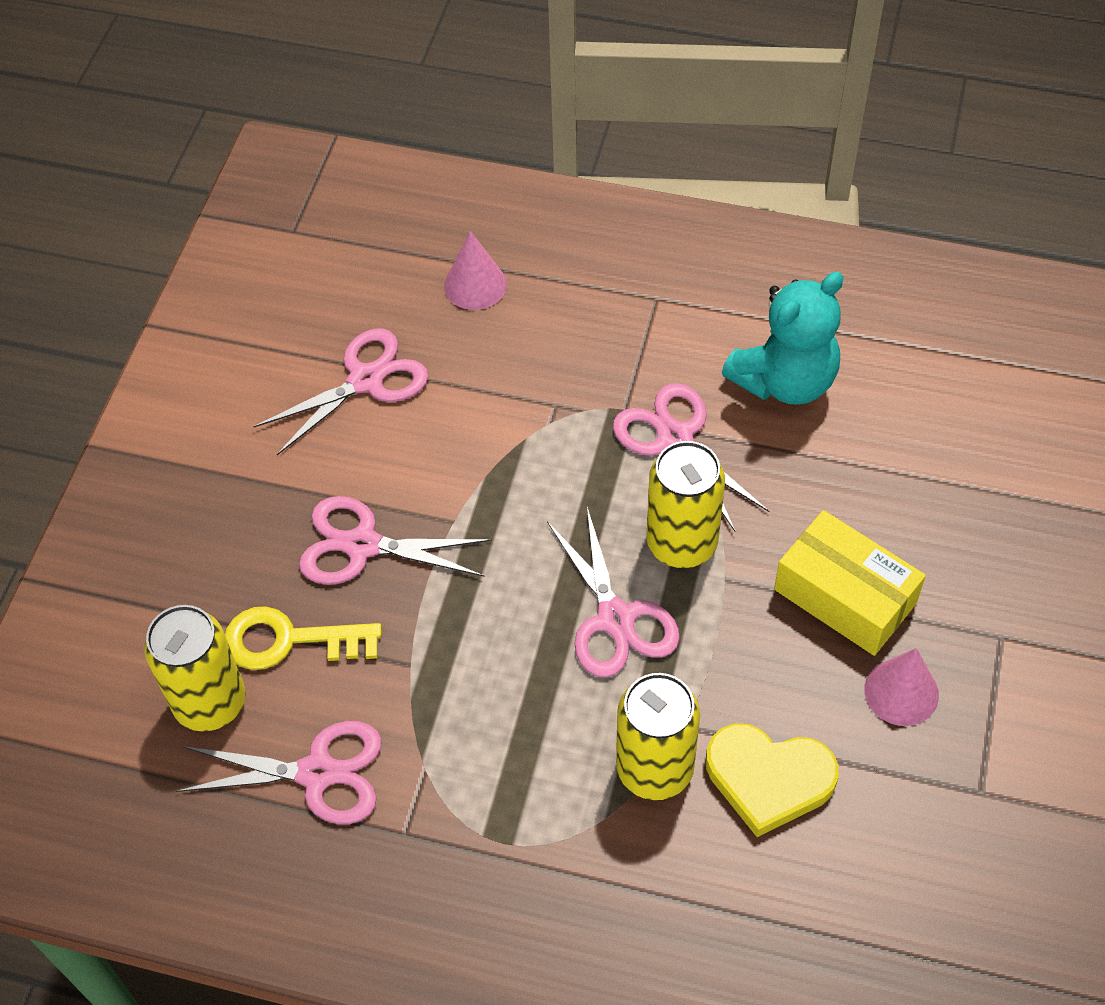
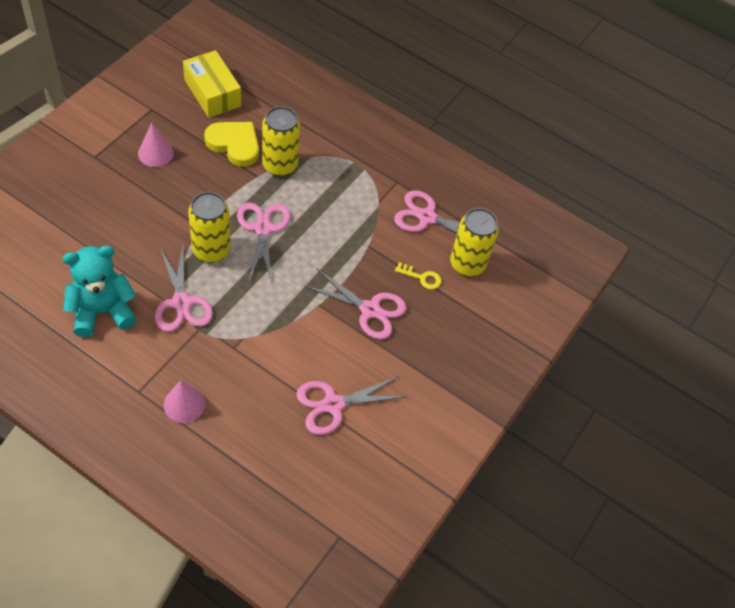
camera: 170 degrees left, 0 degrees up
(290, 640) = (421, 277): yellow key -> yellow key, size x0.59
(475, 285) = (241, 444): pink cone -> pink cone (184, 404)
(845, 596) = (151, 198): yellow box -> yellow box (212, 93)

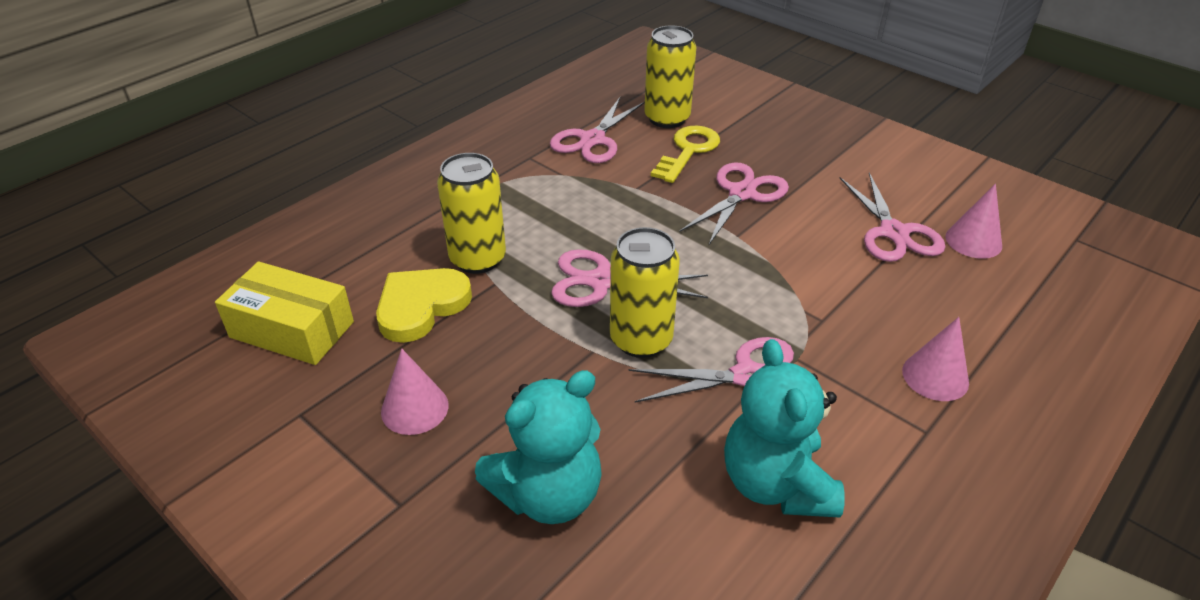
camera: 75 degrees left, 15 degrees down
(98, 213) = (548, 494): none -> turquoise teddy bear
(212, 93) = (292, 329): yellow box -> yellow box turned 45 degrees clockwise
(328, 458) = (973, 241): none -> pink cone
(421, 277) = (688, 151): yellow key -> yellow key, size x1.69

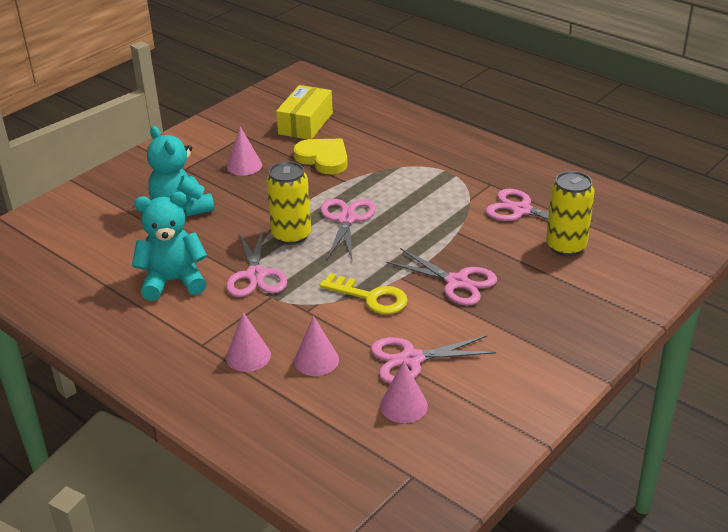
camera: 90 degrees right, 5 degrees down
(477, 259) = (368, 173): yellow can -> none
(688, 151) = (515, 257): yellow key -> yellow key (370, 297)
(921, 310) = (316, 360): none -> pink cone

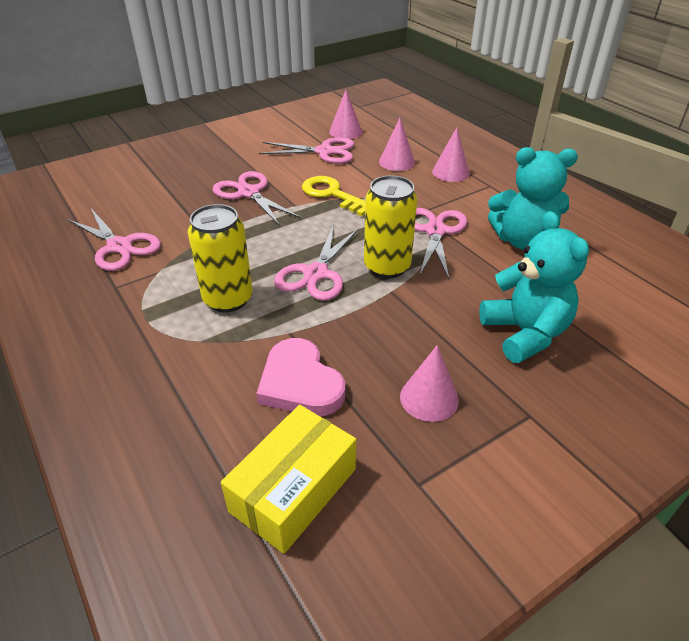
camera: 165 degrees left, 5 degrees up
(323, 159) = (300, 383): yellow heart -> pink heart
(566, 246) = (122, 204): yellow can -> yellow can (228, 299)

